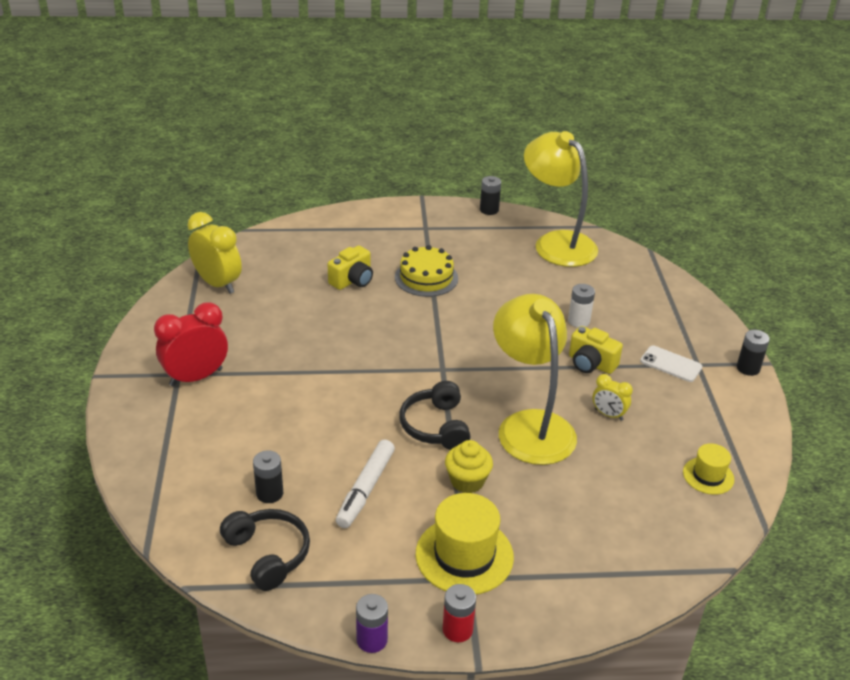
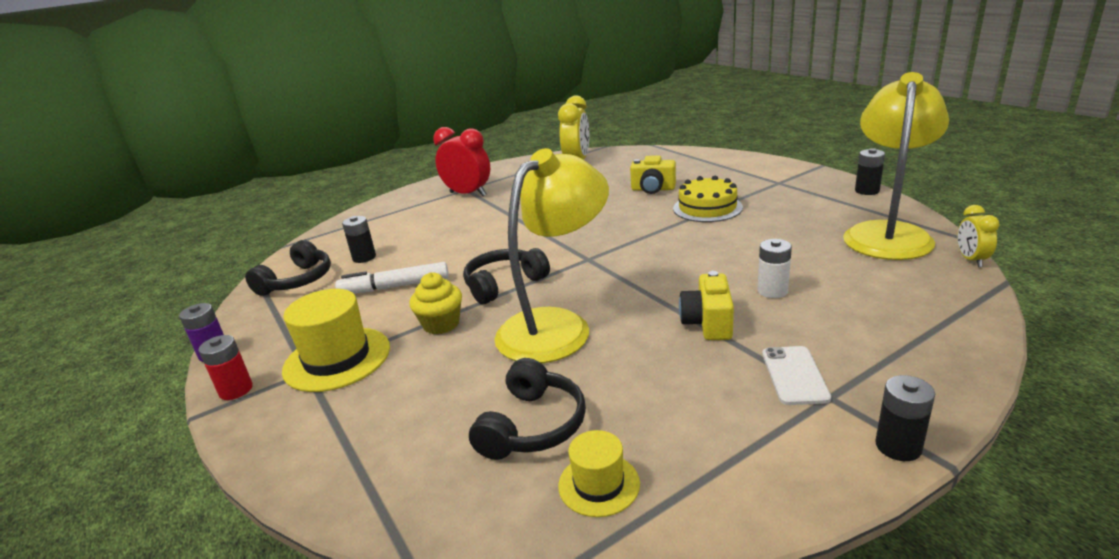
camera: 65 degrees right, 10 degrees down
(608, 414) = (632, 364): yellow clock -> yellow clock (971, 260)
(638, 481) = (532, 426): none -> black headphones

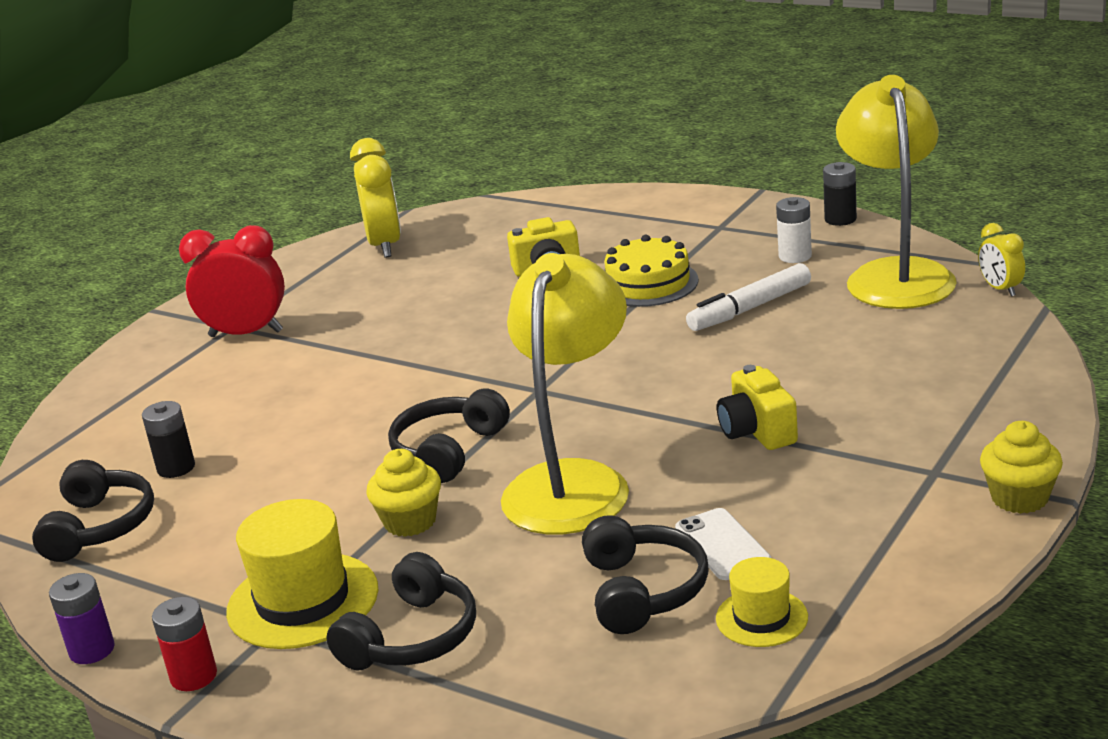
camera: 25 degrees left, 0 degrees up
(365, 408) = (412, 637): none -> black headphones
(395, 287) = (281, 494): white marker -> white marker (750, 308)
(772, 291) = (806, 376): white battery -> white battery (795, 256)
(794, 375) = (887, 461): white phone -> white phone (722, 545)
(898, 446) = (1019, 498): black battery -> yellow cupcake

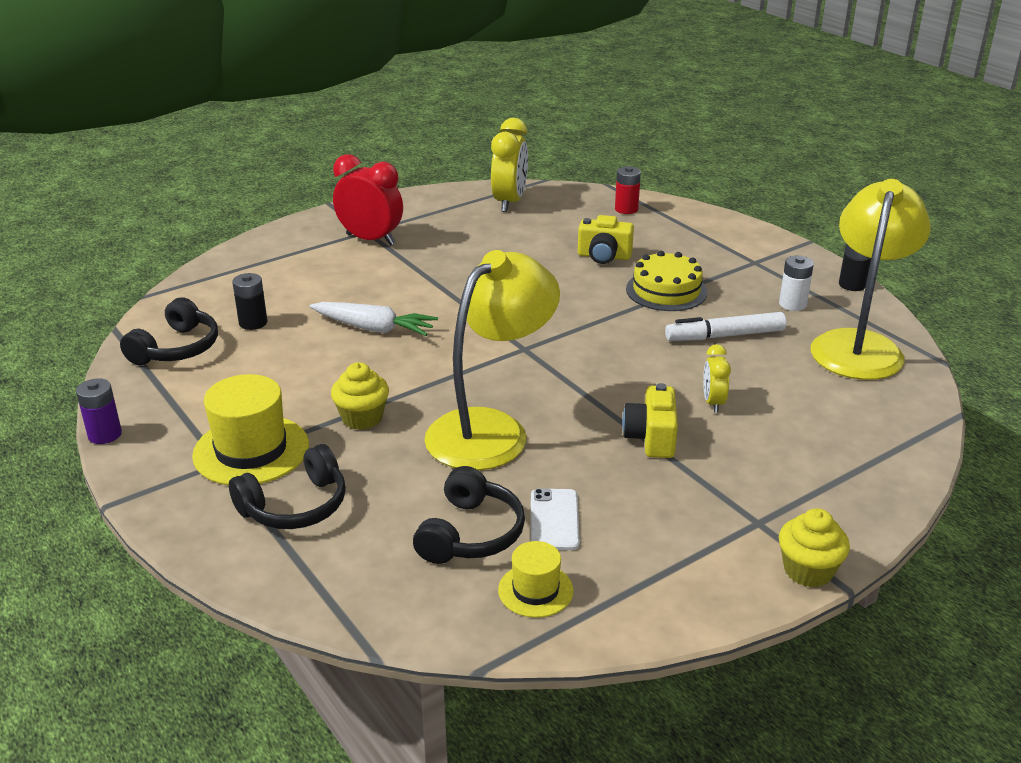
camera: 20 degrees right, 5 degrees up
(194, 676) = (146, 478): red battery -> red battery (626, 209)
(338, 426) = (374, 328): none -> white carrot
(448, 451) = (428, 373): black headphones -> none
(1000, 289) = (935, 386): yellow clock -> yellow clock (713, 403)

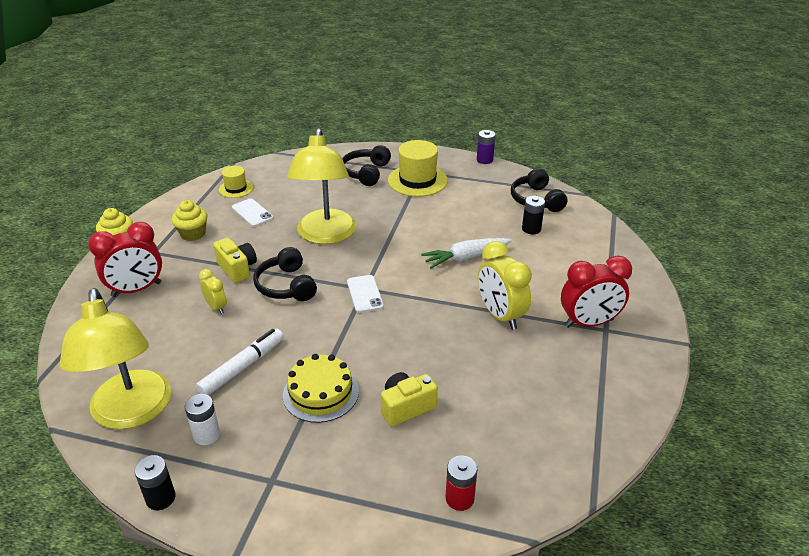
camera: 140 degrees right, 5 degrees up
(362, 418) = (393, 212): yellow cupcake -> yellow cupcake (193, 234)
(470, 534) = (283, 194): black headphones -> black headphones (286, 286)
(509, 202) = (569, 437): yellow clock -> yellow clock (500, 315)
(531, 343) = (365, 294): none -> white phone
(808, 471) = (136, 289): none -> red clock

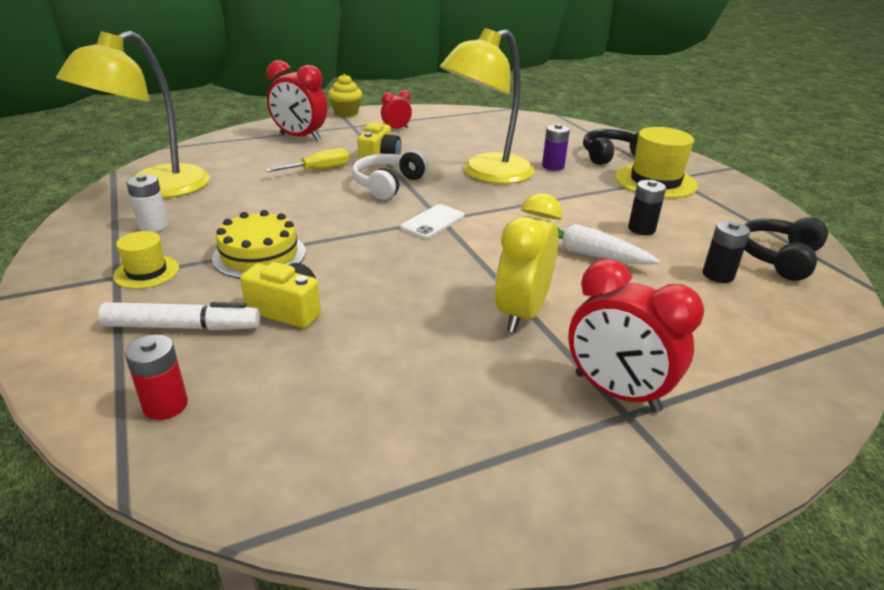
camera: 50 degrees right, 5 degrees down
(160, 498) = (61, 236): black battery -> black battery (641, 229)
(193, 234) = (396, 129): yellow cupcake -> red clock
(216, 307) = (319, 170): yellow clock -> yellow screwdriver
(236, 188) = (480, 121): yellow hat -> yellow hat (146, 272)
(242, 367) = (255, 208): white marker -> white marker (182, 327)
(252, 213) = (461, 137): white phone -> none
(286, 286) = (388, 184): black headphones -> white headphones
(484, 160) = (774, 201): purple battery -> purple battery (553, 166)

